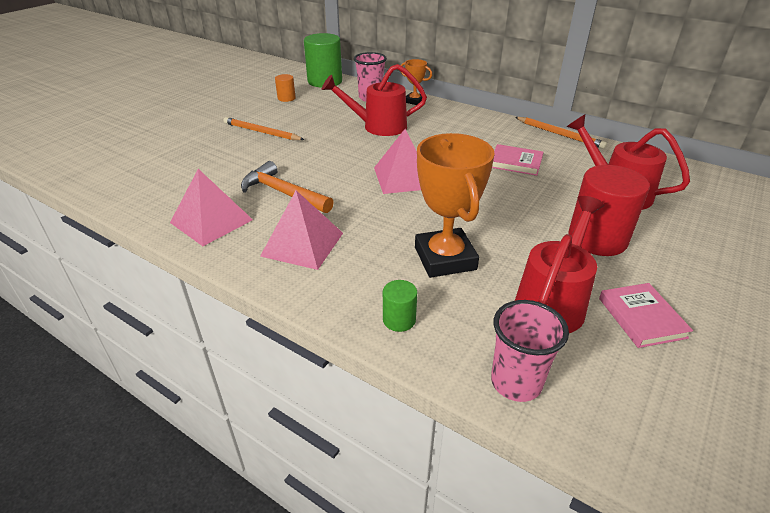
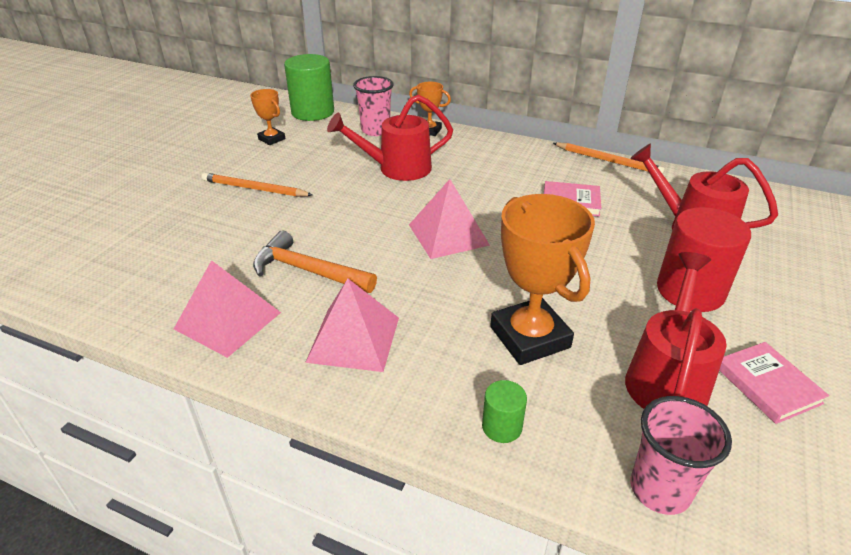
camera: 10 degrees left, 0 degrees up
(286, 98) = (271, 139): orange cylinder -> orange trophy

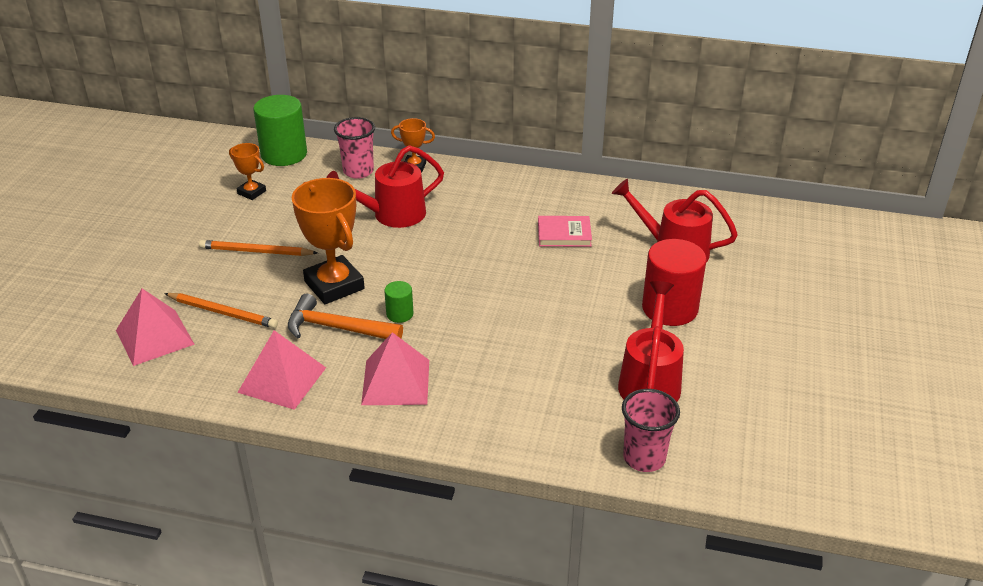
camera: 10 degrees left, 0 degrees up
(448, 234) = (456, 279): pink pyramid -> pink pyramid (154, 337)
(502, 427) = (527, 432): green cylinder -> green cylinder (399, 314)
(530, 337) = (540, 363): orange trophy -> orange trophy (334, 285)
(608, 161) = (596, 185): orange pencil -> orange pencil (223, 312)
(767, 385) = (725, 377): pink book -> none

